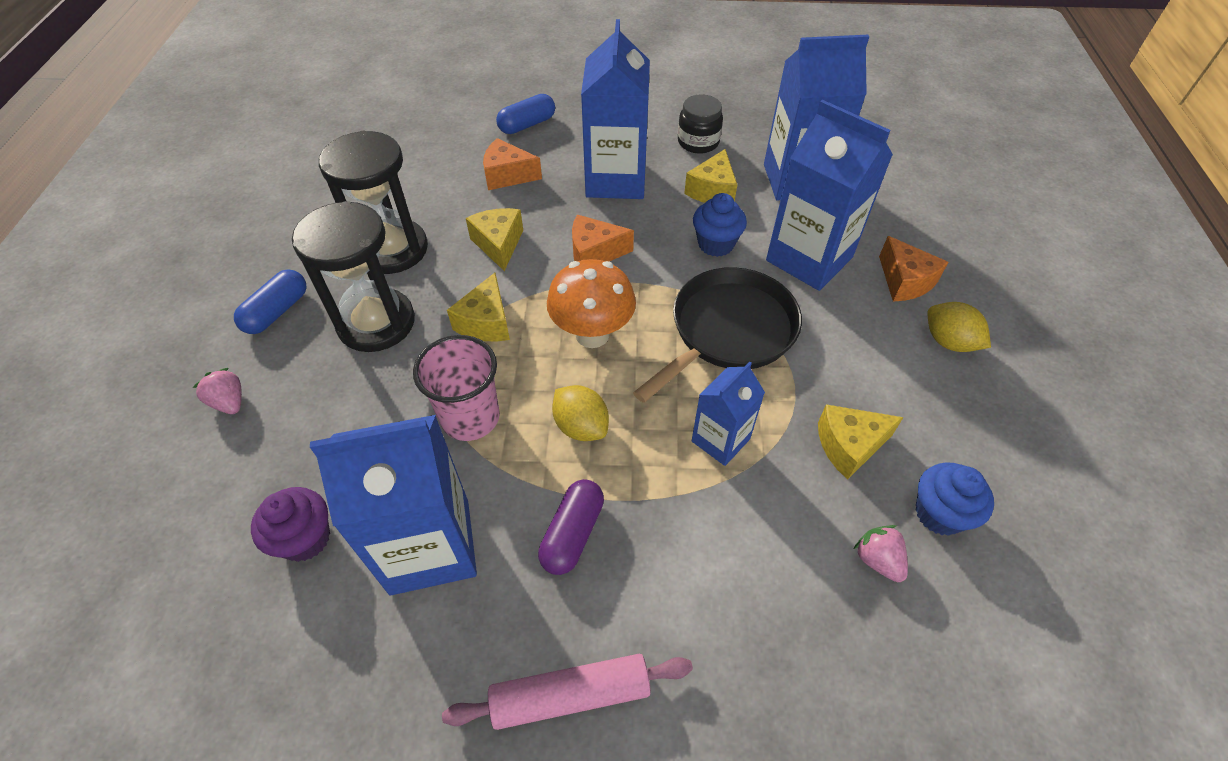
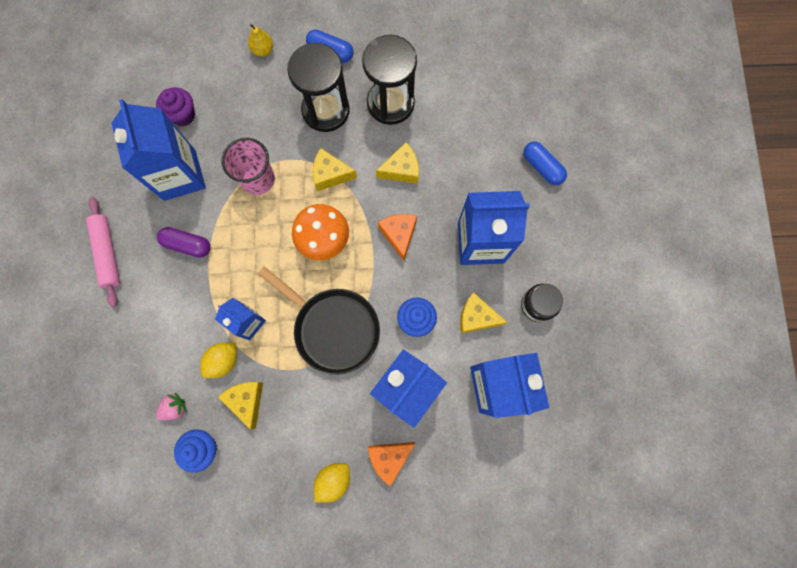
camera: 85 degrees right, 25 degrees up
(229, 402) = (263, 50): pink strawberry -> yellow pear
(507, 175) = (476, 163): orange cheese -> none
(581, 426) = (254, 242): yellow lemon -> yellow lemon (223, 361)

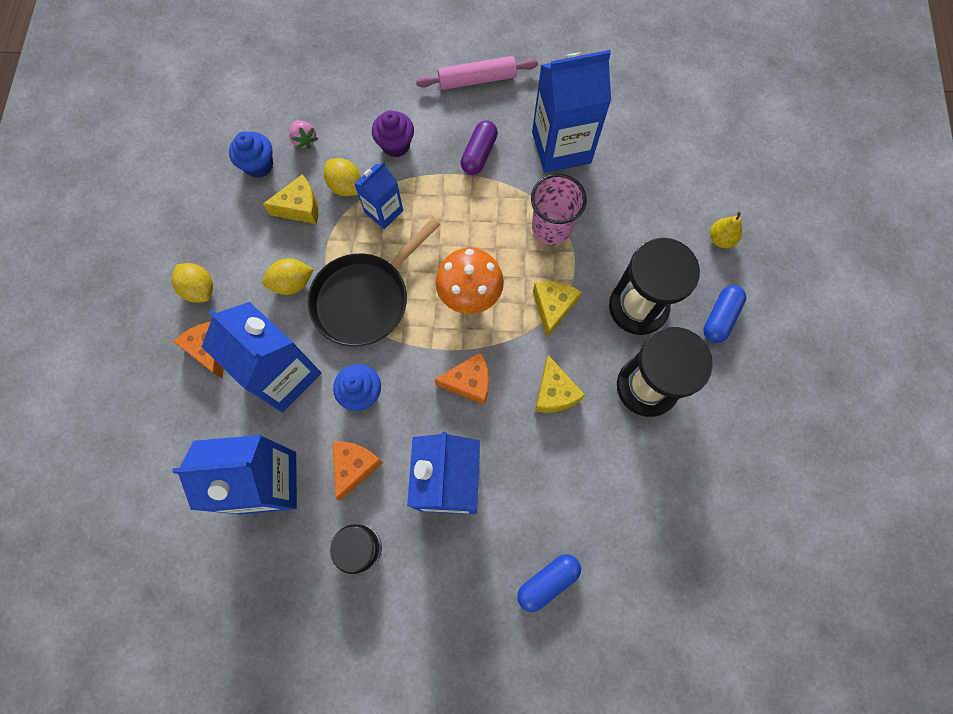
camera: 95 degrees right, 5 degrees down
(183, 115) = (635, 151): purple cupcake -> purple cupcake (395, 145)
(322, 394) = (292, 283): none -> yellow lemon
(476, 317) = (355, 466): yellow cheese -> orange cheese

